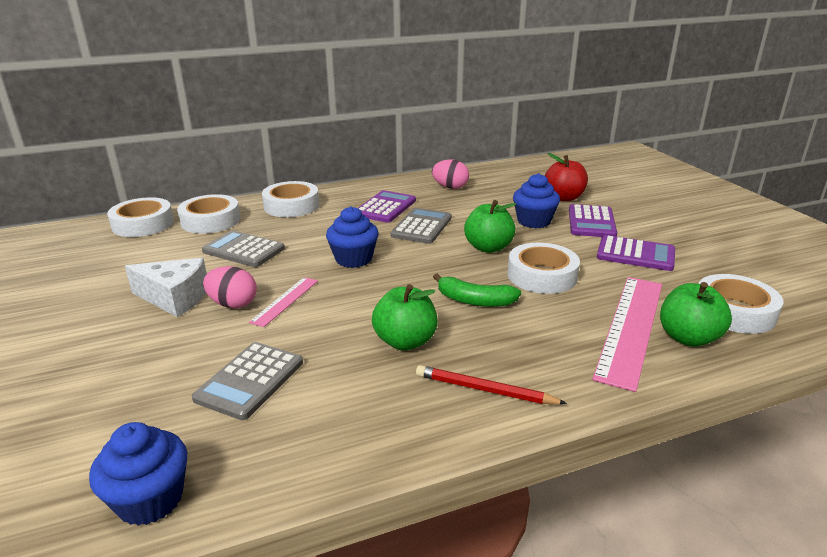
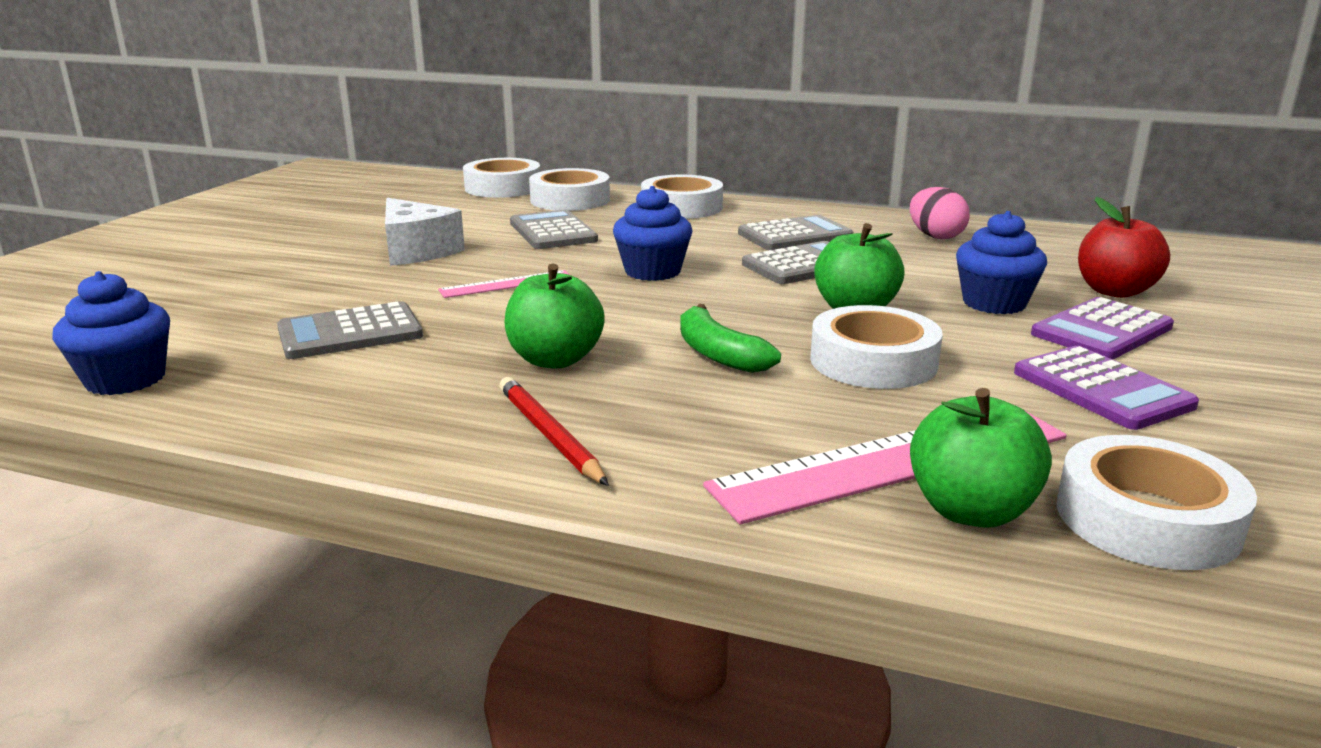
camera: 40 degrees right, 5 degrees down
(233, 304) = (454, 271): pink egg -> none
(385, 207) = (795, 235): purple calculator -> grey calculator

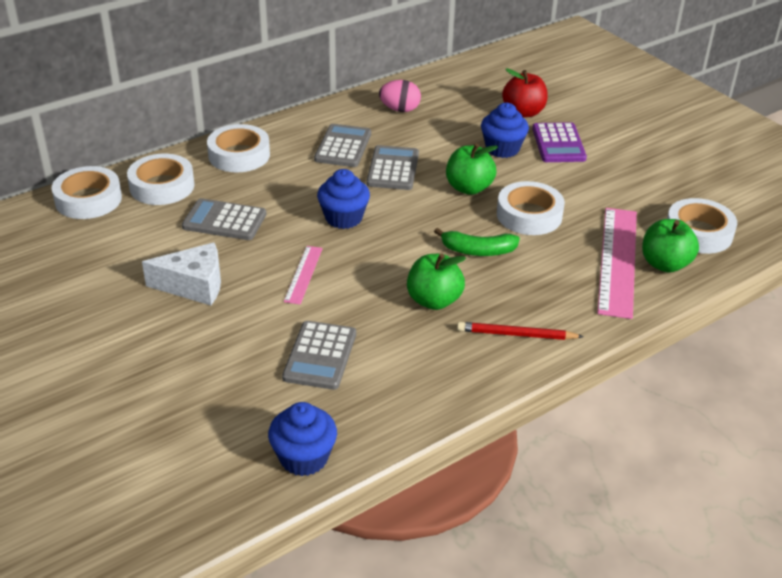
camera: 55 degrees left, 15 degrees up
(1101, 389) = (607, 180): purple calculator -> none

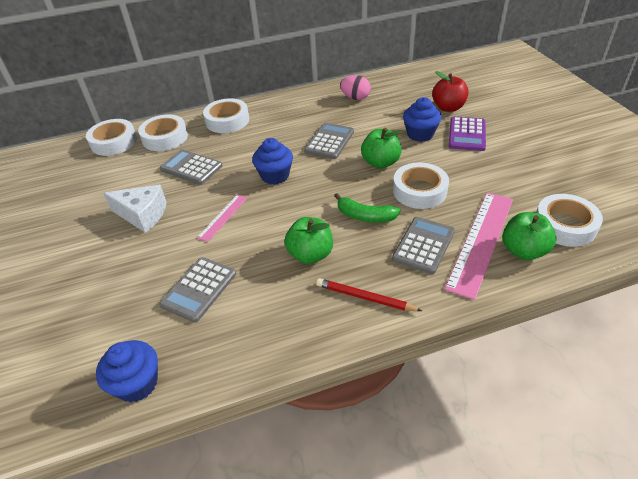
camera: 20 degrees right, 5 degrees up
(343, 146) = (301, 121): grey calculator -> grey calculator (423, 245)

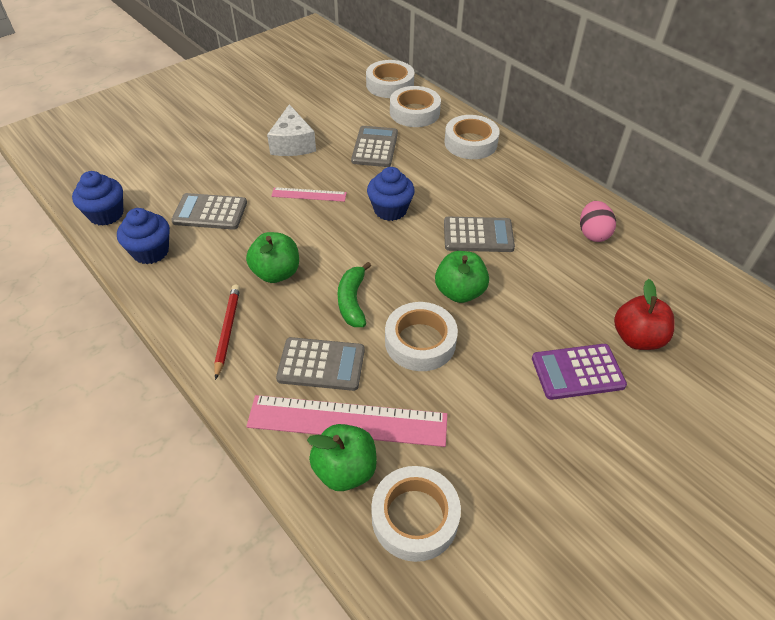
camera: 65 degrees right, 5 degrees up
(420, 134) = (546, 318): blue cupcake -> blue cupcake (151, 252)

